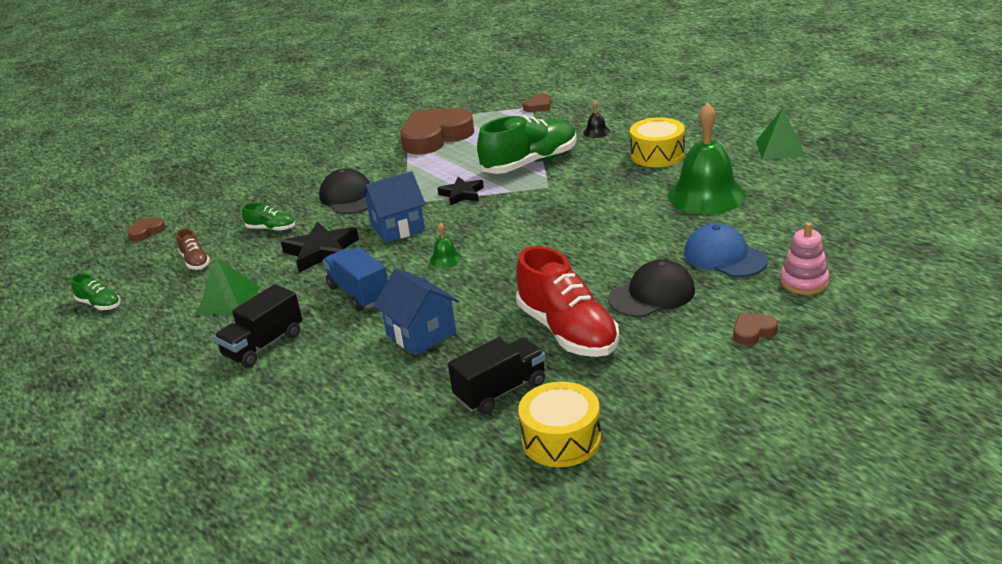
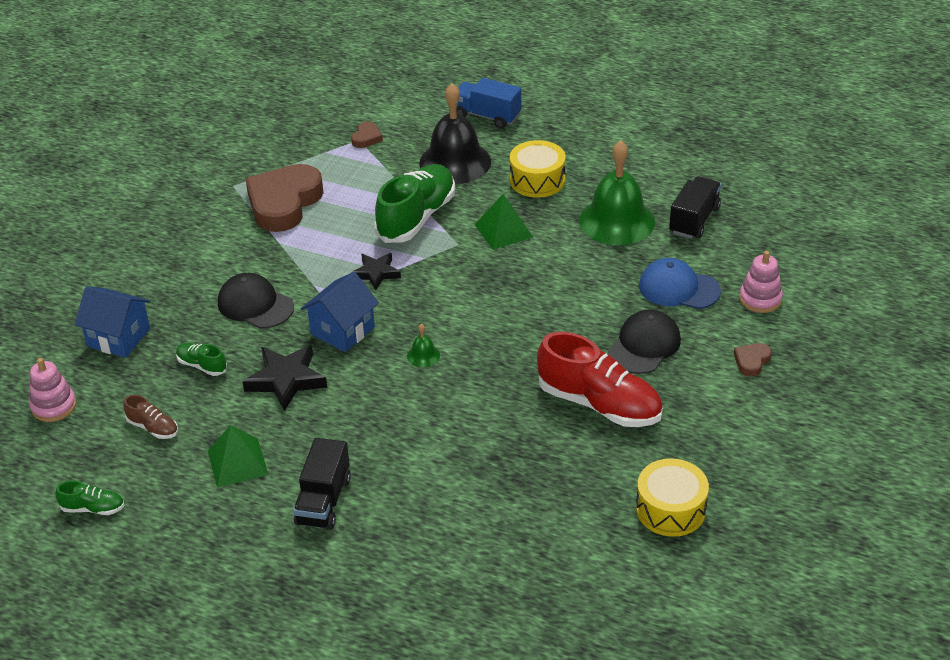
camera: 30 degrees left, 10 degrees up
(146, 232) = (54, 406): brown heart -> pink stacking toy
(271, 229) = (202, 365): green shoe -> green shoe turned 135 degrees counterclockwise
(359, 293) = (370, 418): blue truck -> blue truck (487, 116)
(421, 334) = (469, 444): blue house -> blue house (119, 337)
(500, 391) = (587, 480): black truck -> black truck (694, 220)
(596, 132) = (455, 162): black bell -> black bell, size x2.50
(780, 148) = (647, 149): green pyramid -> green pyramid (503, 230)

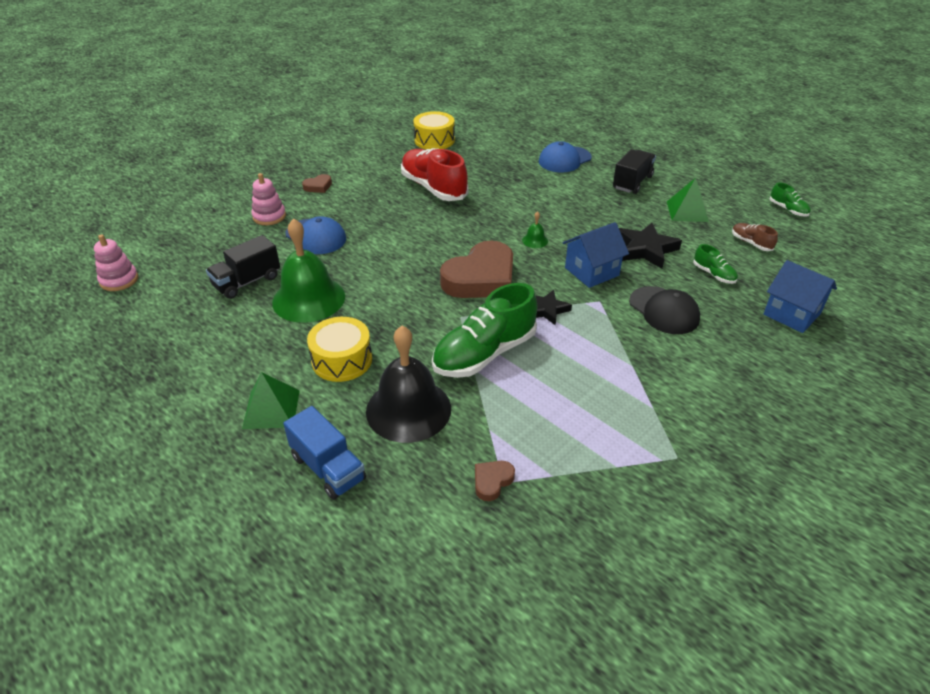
camera: 160 degrees left, 0 degrees up
(54, 406) = (837, 275): pink stacking toy -> pink stacking toy (119, 280)
(93, 508) = (788, 210): green shoe -> green shoe turned 150 degrees counterclockwise
(284, 203) = (619, 412): brown heart -> brown heart (481, 278)
(441, 524) = (564, 160): none -> blue cap
(503, 230) = (412, 317): green pyramid -> green pyramid (271, 409)
(644, 345) = (376, 210): black cap -> none

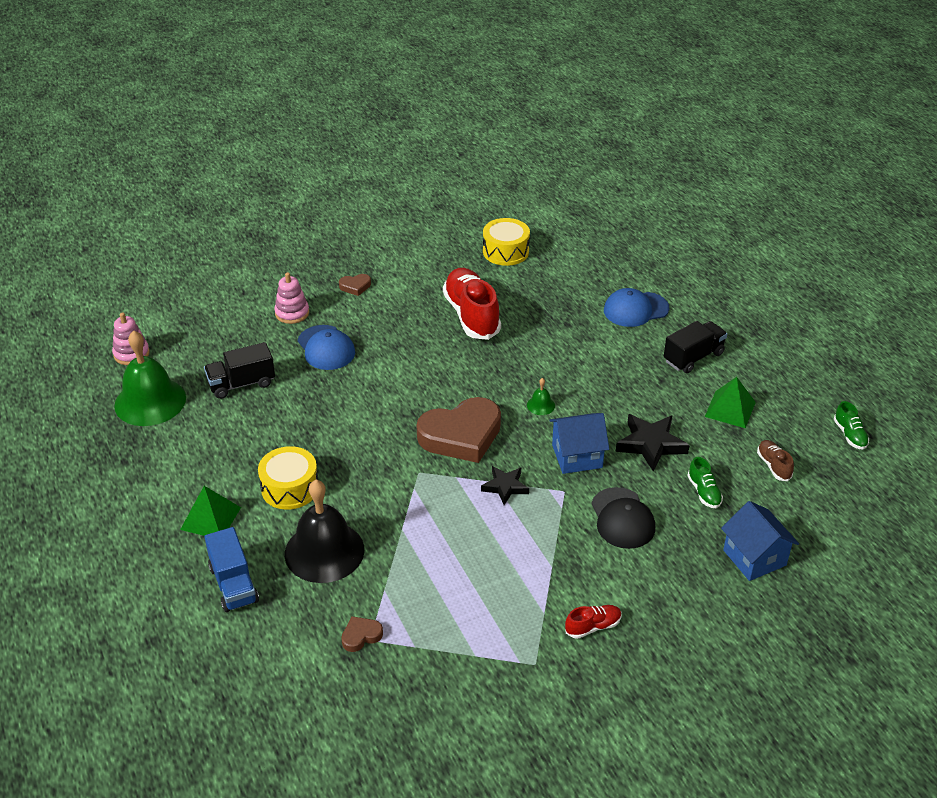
camera: 20 degrees right, 0 degrees up
(308, 299) = (289, 417): green bell -> green bell (150, 401)
(484, 353) = (420, 516): green shoe -> none
(704, 407) = (593, 627): none -> red shoe

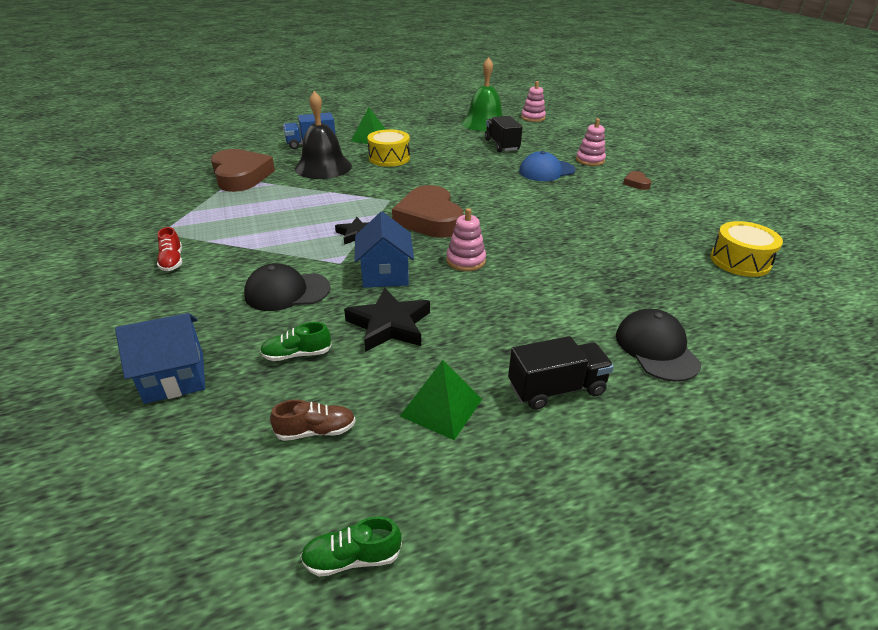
camera: 95 degrees right, 5 degrees down
(361, 636) = (241, 176): brown heart -> brown heart, size x2.37
(471, 315) = (609, 233): red shoe -> none
(540, 405) = (466, 261): green bell -> pink stacking toy
(635, 309) = (656, 348): blue cap -> black cap
(693, 357) = (556, 389): black truck -> black truck turned 75 degrees counterclockwise

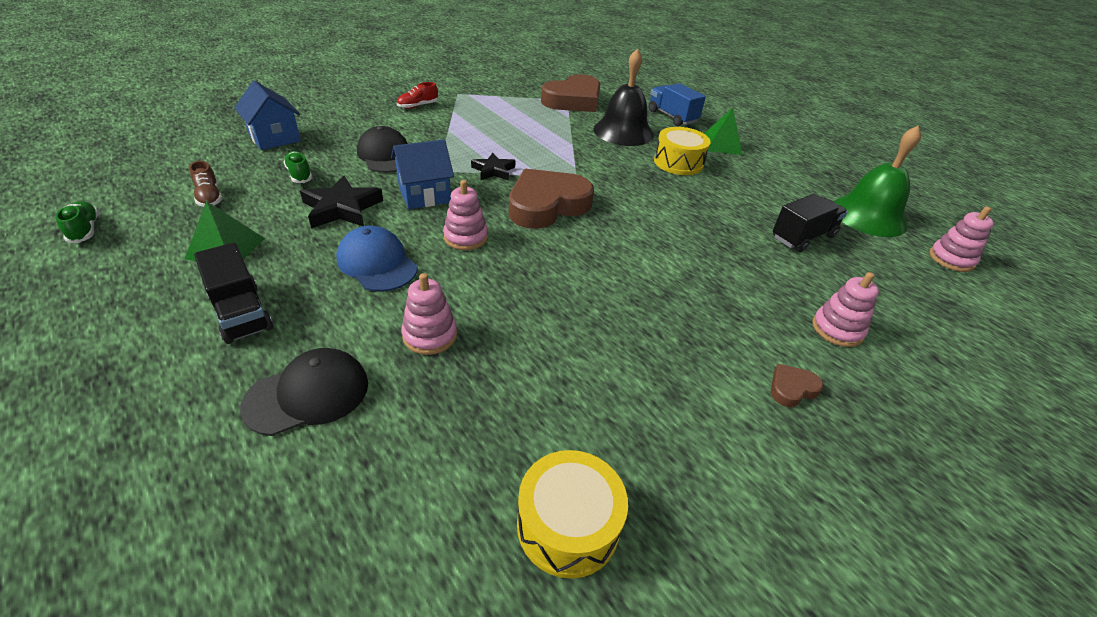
camera: 70 degrees right, 5 degrees up
(546, 171) = (750, 283): blue cap -> blue cap (377, 263)
(591, 289) = (430, 335): none -> pink stacking toy

